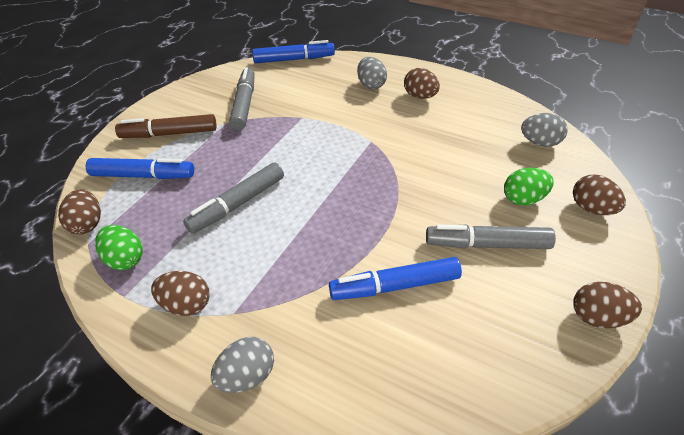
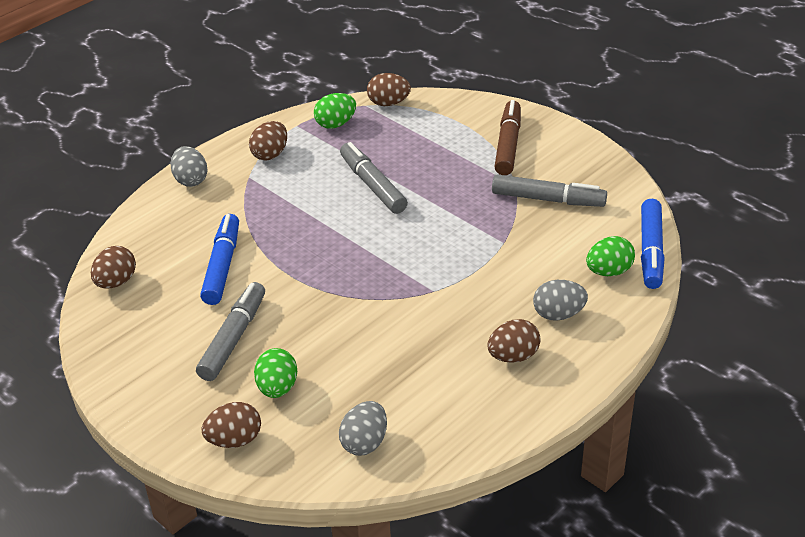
camera: 105 degrees right, 5 degrees down
(143, 176) = (442, 130): blue marker -> none
(320, 72) = (609, 271): none -> green egg
(598, 317) = (116, 382): brown egg -> brown egg (116, 282)

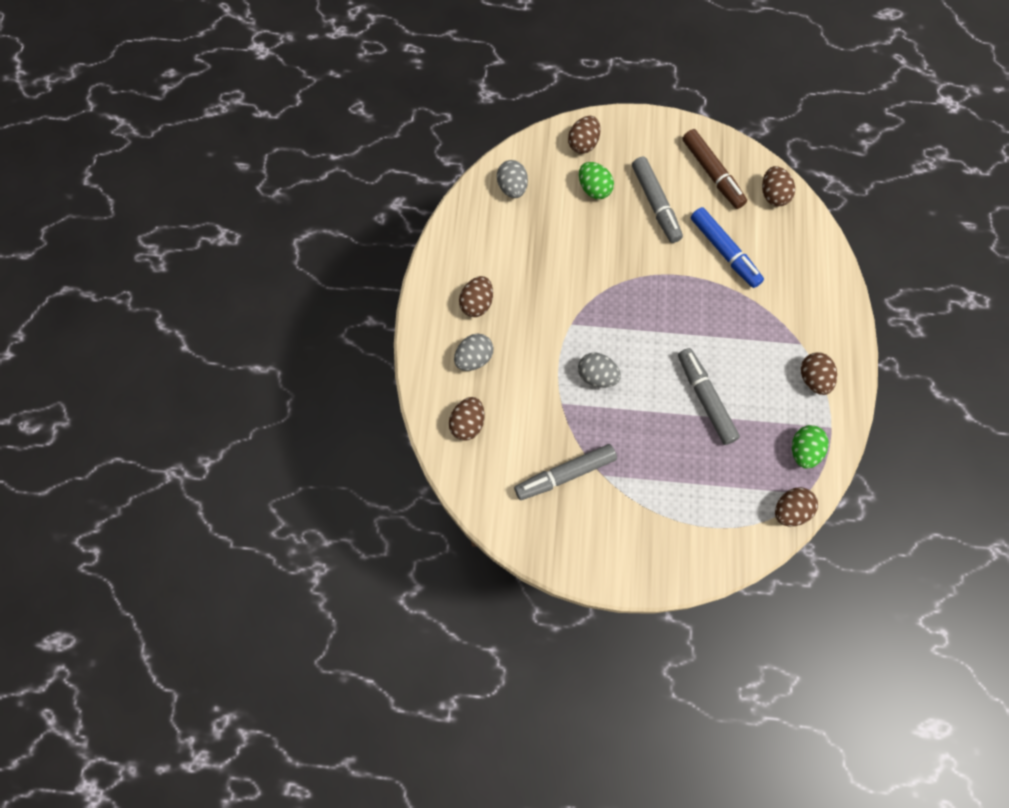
camera: 140 degrees right, 30 degrees up
(191, 180) = (836, 311): grey egg -> grey egg (597, 376)
(373, 185) = (705, 399): grey marker -> grey marker turned 135 degrees counterclockwise
(508, 145) = (647, 523): brown marker -> brown marker (712, 174)
(609, 271) = (467, 424): green egg -> brown egg
(650, 251) = (451, 467): blue marker -> none

